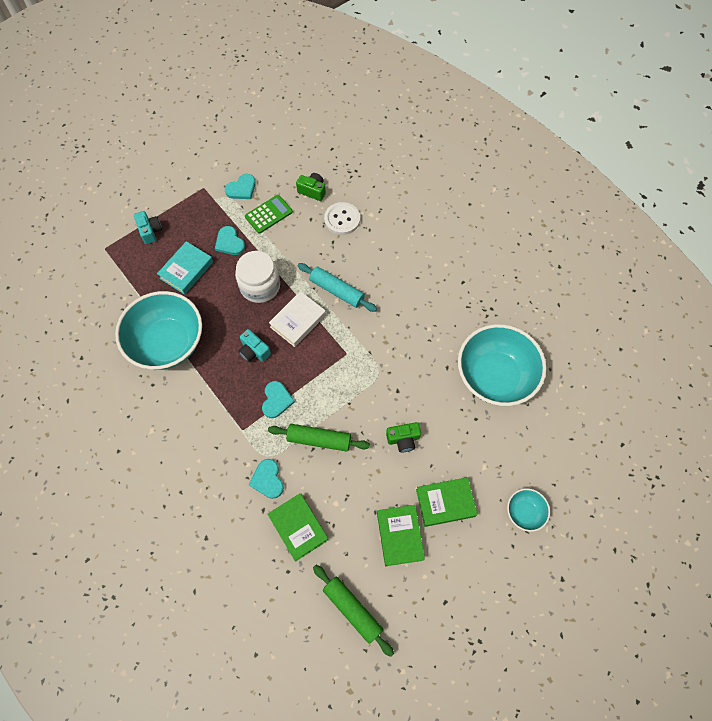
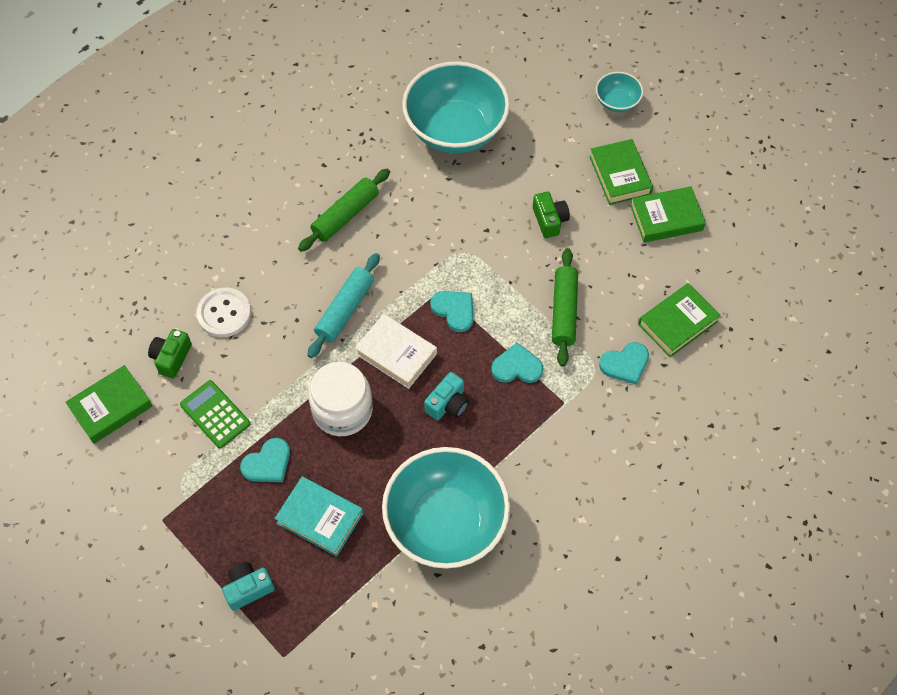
camera: 95 degrees left, 5 degrees down
(241, 189) = (165, 460): turquoise heart -> turquoise heart (454, 310)
(282, 160) = (111, 407): none -> green book
(352, 609) = (757, 259): green rolling pin -> green rolling pin (345, 215)

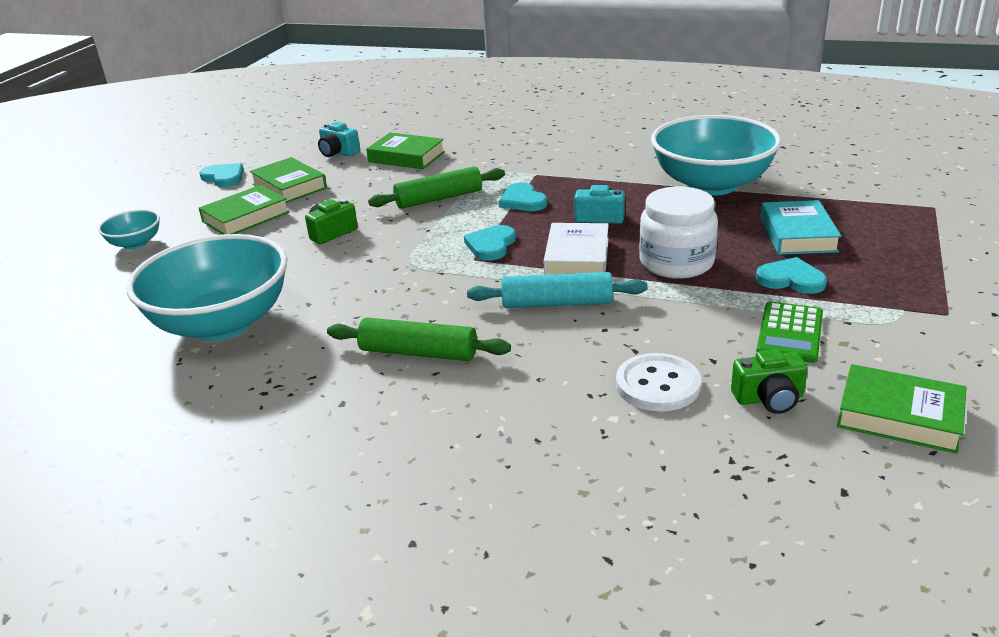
camera: 115 degrees left, 30 degrees down
(248, 588) = (916, 242): turquoise camera -> turquoise camera (338, 152)
(625, 364) = (469, 164): turquoise heart -> turquoise heart (224, 177)

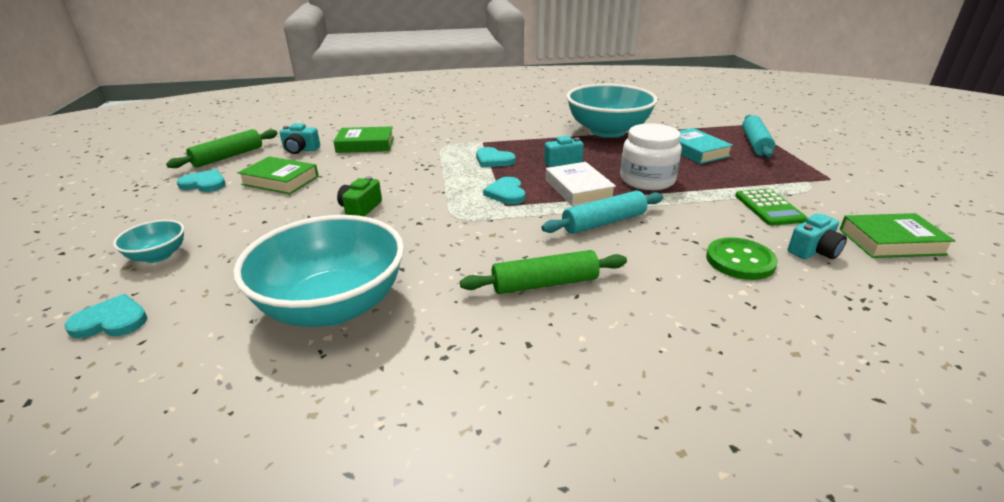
camera: 30 degrees left, 0 degrees up
(246, 217) = (261, 211): green book -> none
(439, 198) = (426, 168): green rolling pin -> green rolling pin (228, 157)
(657, 385) = (740, 261): white button -> green button
(769, 398) = (813, 251): green camera -> turquoise camera
(791, 279) = (726, 176): turquoise heart -> turquoise heart (111, 321)
(907, 240) = (755, 143): none -> turquoise rolling pin

